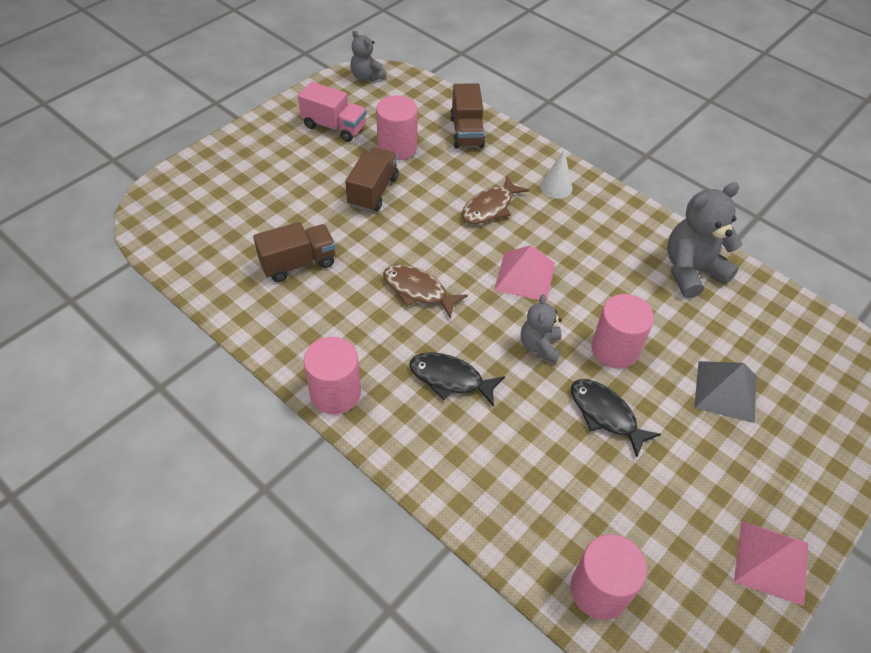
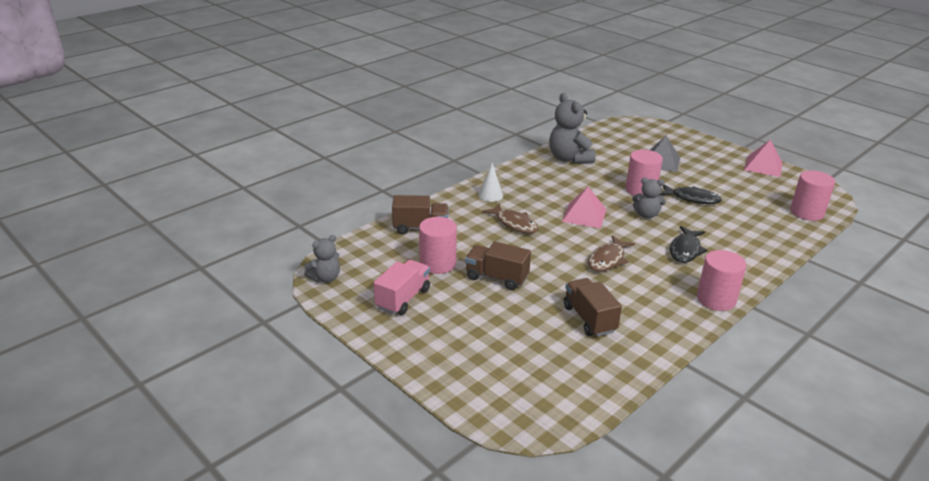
camera: 85 degrees left, 20 degrees down
(605, 414) = (692, 198): black fish -> black fish turned 120 degrees counterclockwise

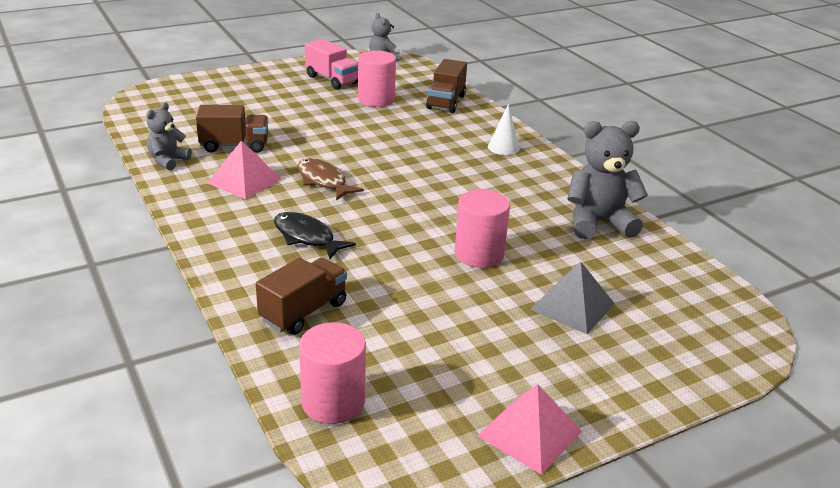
camera: 105 degrees right, 0 degrees up
(496, 278) = (333, 119): brown truck -> brown truck (303, 312)
(514, 223) = (430, 147): brown fish -> none
(584, 215) = (428, 192): pink pyramid -> pink pyramid (244, 181)
(646, 215) = (406, 236): grey teddy bear -> grey teddy bear (168, 161)
(692, 198) = (435, 292): black fish -> none
(716, 299) = (199, 222): pink cylinder -> none

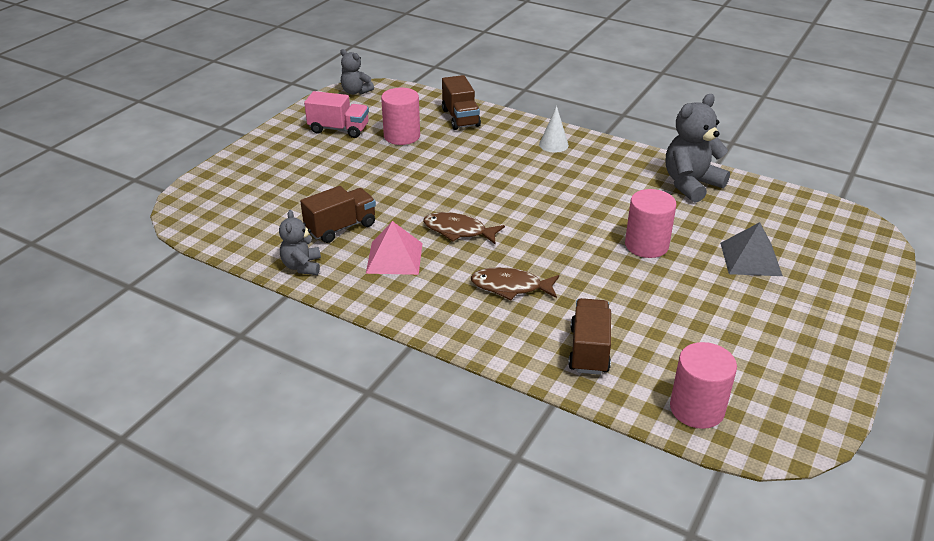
camera: 30 degrees left, 5 degrees up
(306, 237) = (510, 287): black fish -> brown fish
(529, 433) = (833, 365): pink pyramid -> none

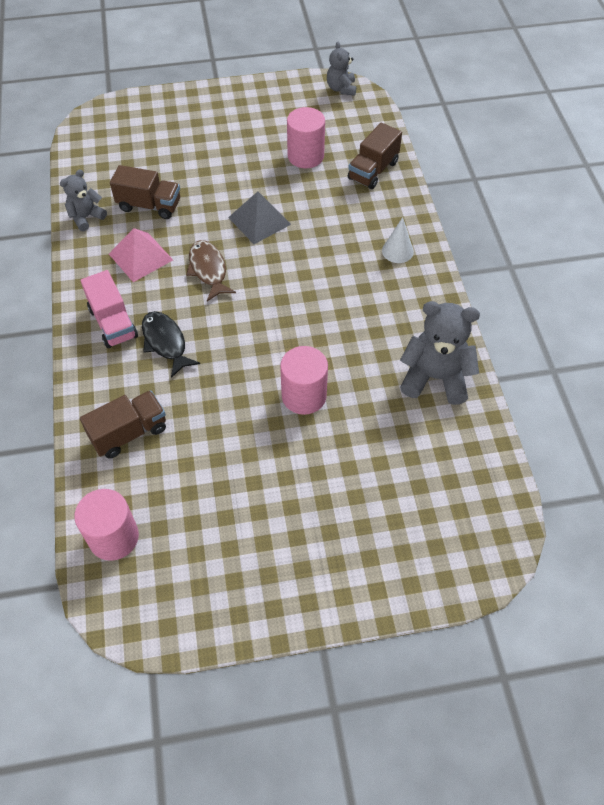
camera: 50 degrees right, 20 degrees up
(339, 129) = (275, 117): pink truck -> pink truck (113, 323)
(510, 287) = (165, 342): brown fish -> black fish
(750, 259) = (354, 479): grey pyramid -> grey pyramid (259, 220)

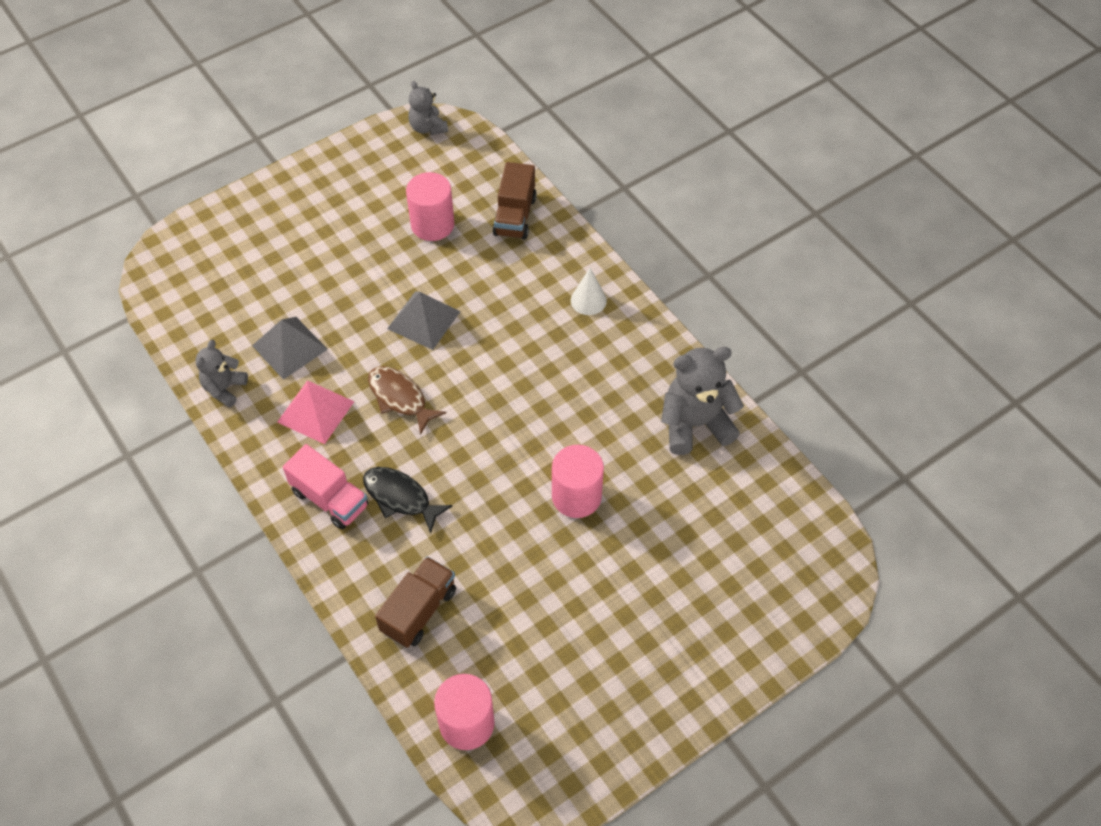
camera: 25 degrees left, 0 degrees up
(149, 205) = (290, 347): brown truck -> grey pyramid

